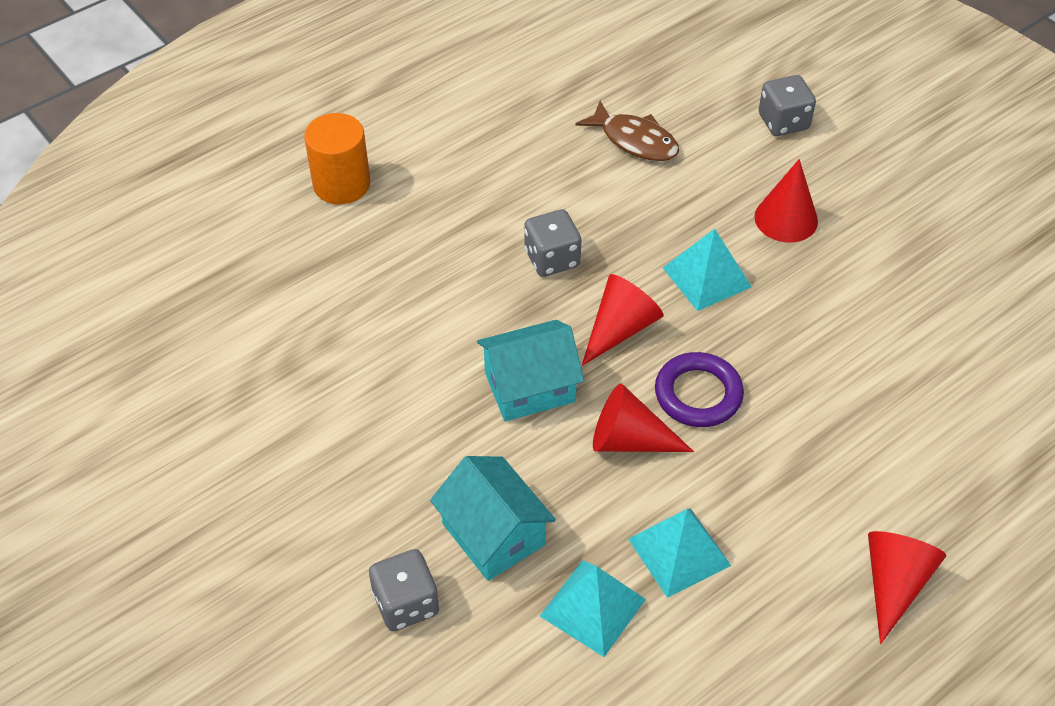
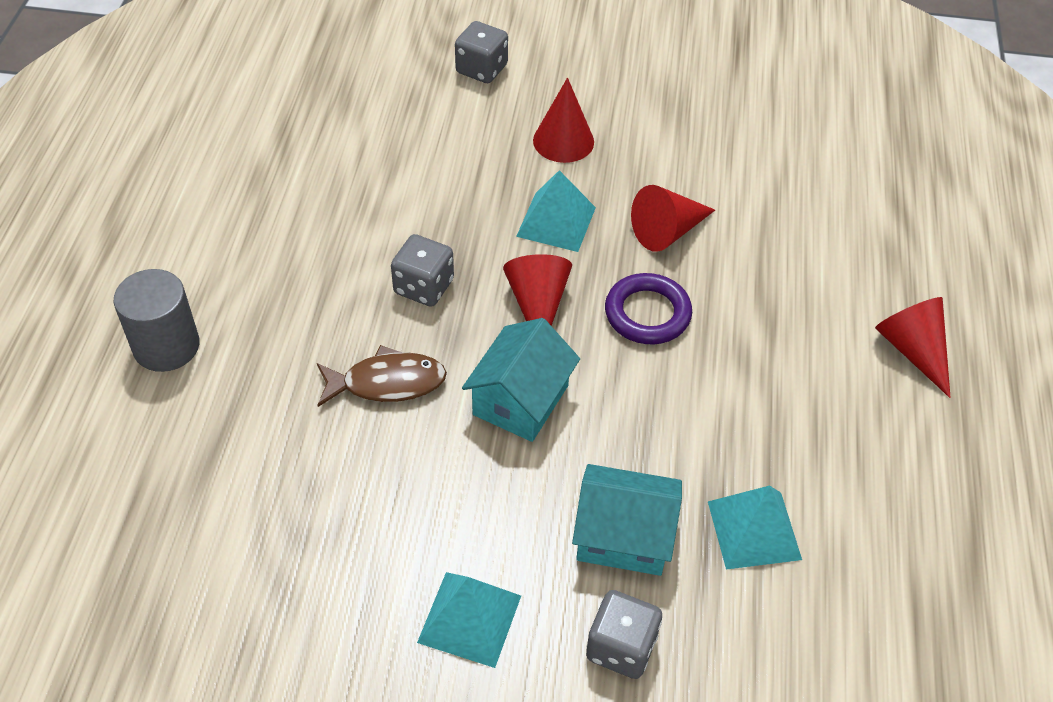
camera: 45 degrees left, 0 degrees up
(341, 184) = (166, 346): orange cylinder -> grey cylinder
(629, 440) = (639, 384): red cone -> red cone (667, 231)
(635, 140) = (384, 151): brown fish -> brown fish (387, 383)
(679, 552) = (764, 439): turquoise pyramid -> turquoise pyramid (470, 619)

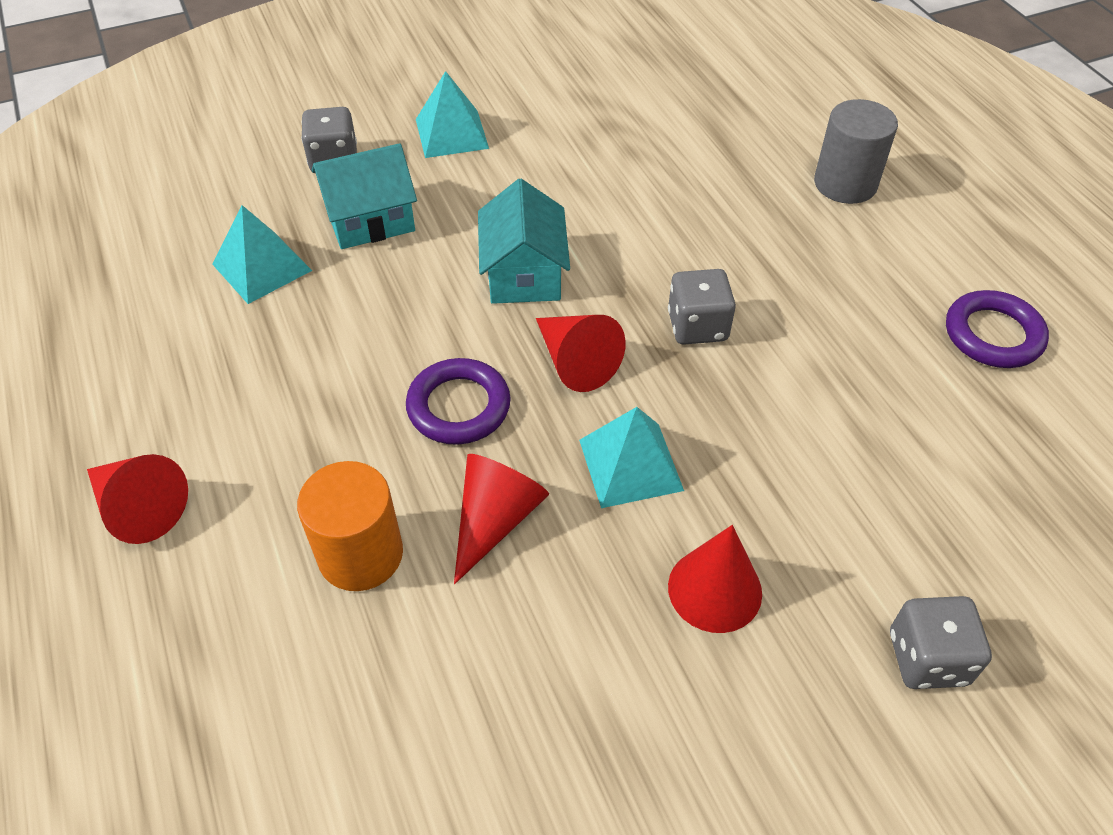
camera: 150 degrees right, 0 degrees up
(229, 181) = (993, 335): none -> purple ring
(387, 383) = (647, 236): brown fish -> none
(766, 251) = (360, 554): none -> orange cylinder

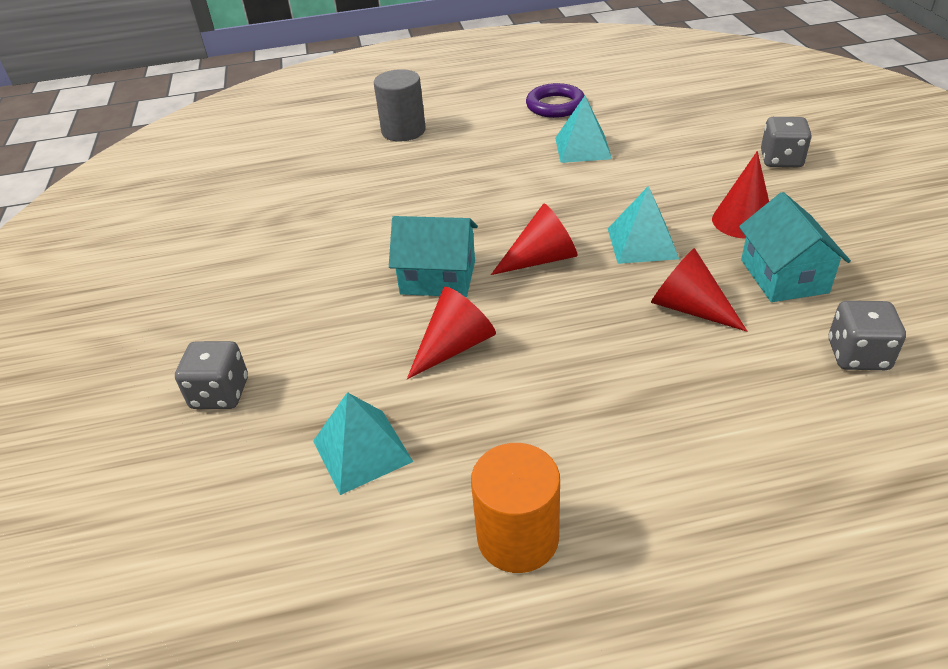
camera: 75 degrees left, 10 degrees down
(139, 507) = (673, 540): red cone -> red cone (455, 346)
(360, 554) = (722, 381): orange cylinder -> orange cylinder (518, 537)
(370, 220) = (327, 368): turquoise house -> turquoise house (784, 276)
(451, 133) = (230, 309): turquoise pyramid -> turquoise pyramid (582, 148)
(459, 406) = (576, 321): purple ring -> none
(697, 326) = (520, 203): grey dice -> grey dice (857, 355)

